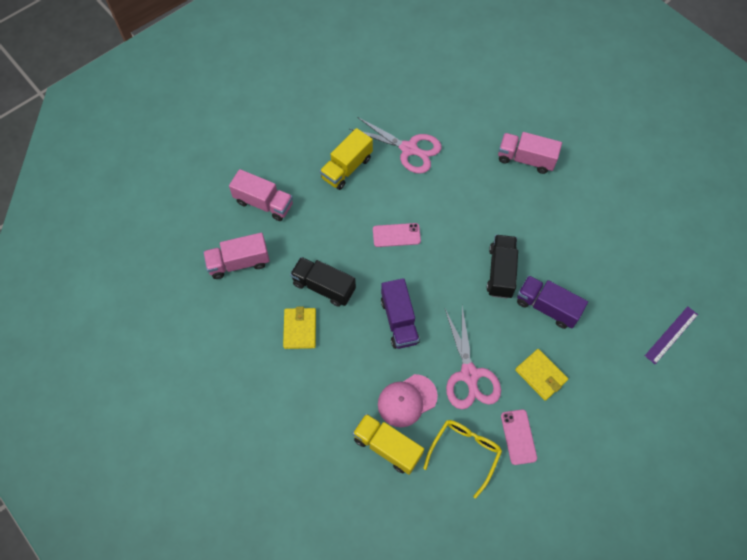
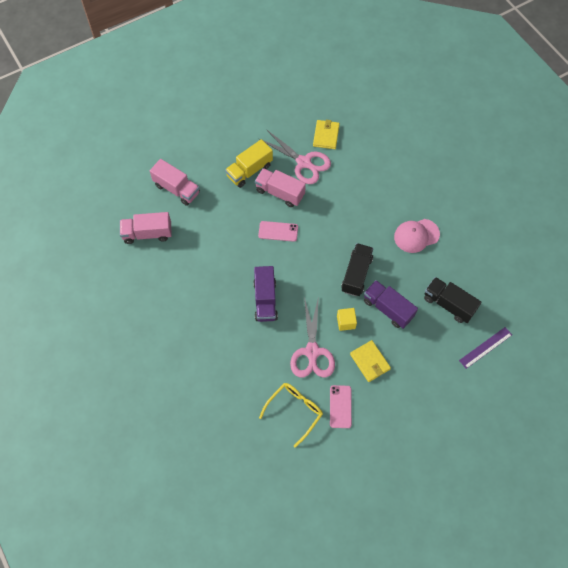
camera: 10 degrees right, 0 degrees up
(300, 329) = (185, 293): yellow wallet -> yellow wallet (326, 135)
(324, 287) = (211, 263): black truck -> black truck (448, 304)
(387, 447) = (234, 396): yellow truck -> none
(407, 400) = (258, 363): pink cap -> pink cap (416, 235)
(501, 332) = (346, 322): none -> yellow cube
(525, 159) = (399, 185): pink truck -> pink truck (280, 193)

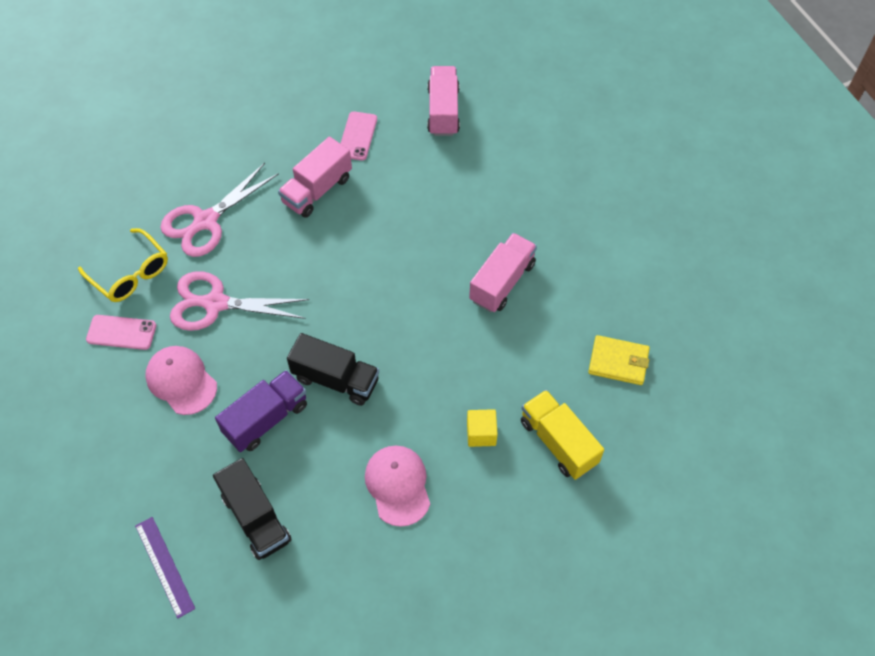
camera: 95 degrees right, 5 degrees down
(177, 189) = (518, 147): pink truck -> pink truck (317, 190)
(249, 170) = (548, 242): yellow truck -> yellow truck (558, 442)
(265, 300) = (312, 249): purple truck -> none
(278, 231) = (429, 274): pink phone -> pink phone (358, 136)
(304, 163) = (561, 322): pink scissors -> pink scissors (205, 221)
(346, 322) = (254, 354): yellow cube -> yellow cube (481, 433)
(370, 362) = (181, 381): yellow wallet -> pink cap
(448, 304) = (256, 518): black truck -> black truck turned 105 degrees clockwise

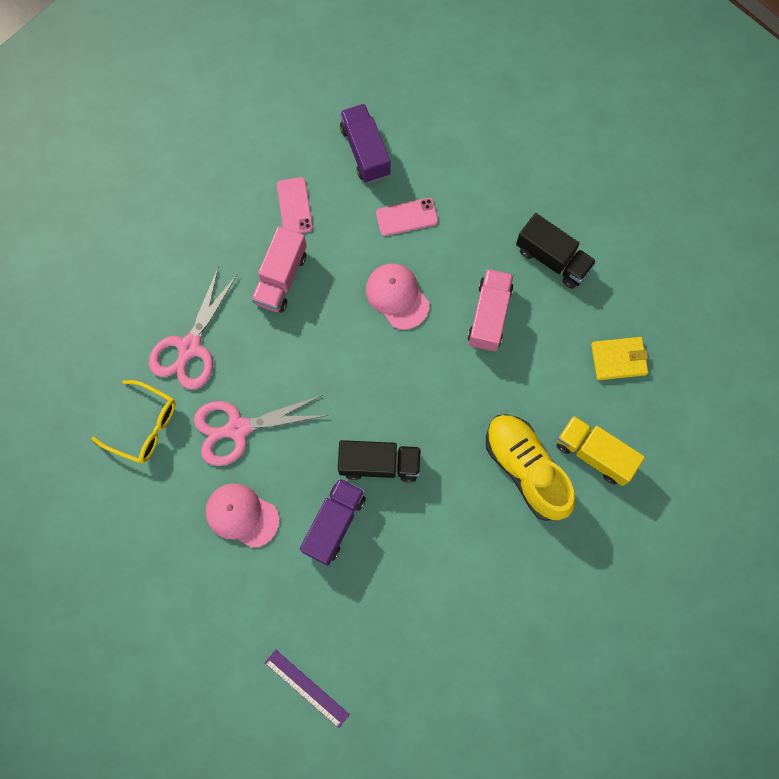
camera: 20 degrees left, 15 degrees up
(121, 332) = (164, 488): pink phone -> pink phone (407, 217)
(256, 518) = (365, 617): black truck -> black truck (552, 259)
(398, 485) = (474, 543): pink cap -> pink cap (397, 296)
(443, 111) = (365, 151): pink truck -> purple truck
(481, 433) = (526, 469): yellow cube -> yellow shoe

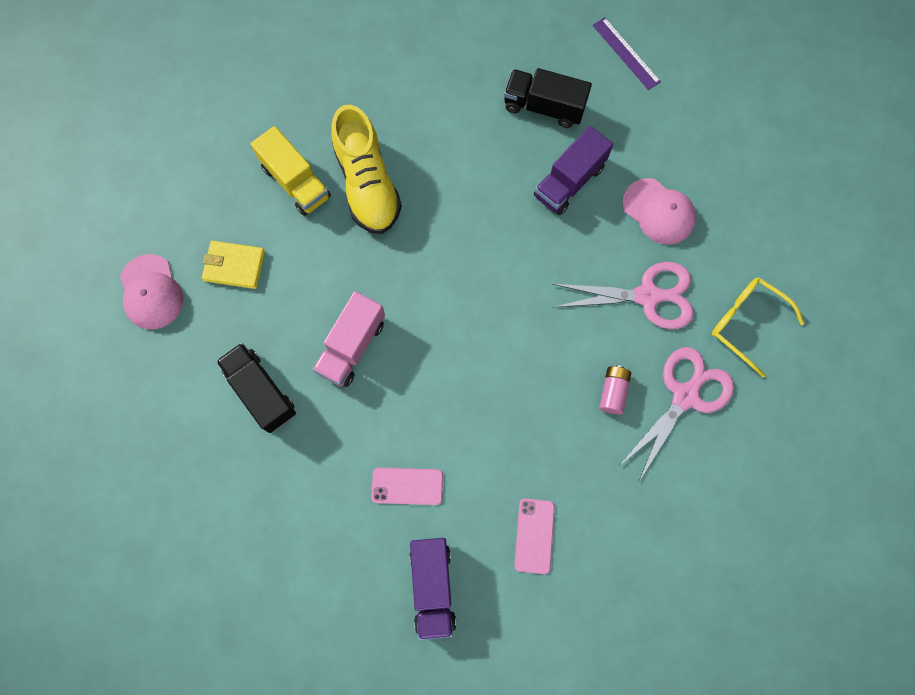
camera: 165 degrees left, 0 degrees up
(253, 335) = (613, 392): none -> pink battery
(281, 278) = (569, 449): pink truck -> none
(379, 464) = (510, 225): black truck -> black truck (544, 107)
(397, 296) = (445, 394): pink cap -> pink cap (151, 292)

